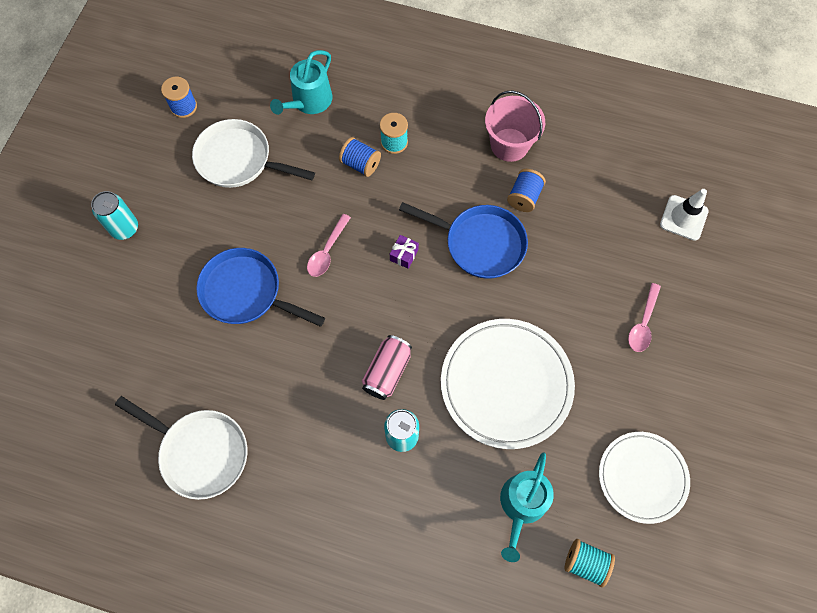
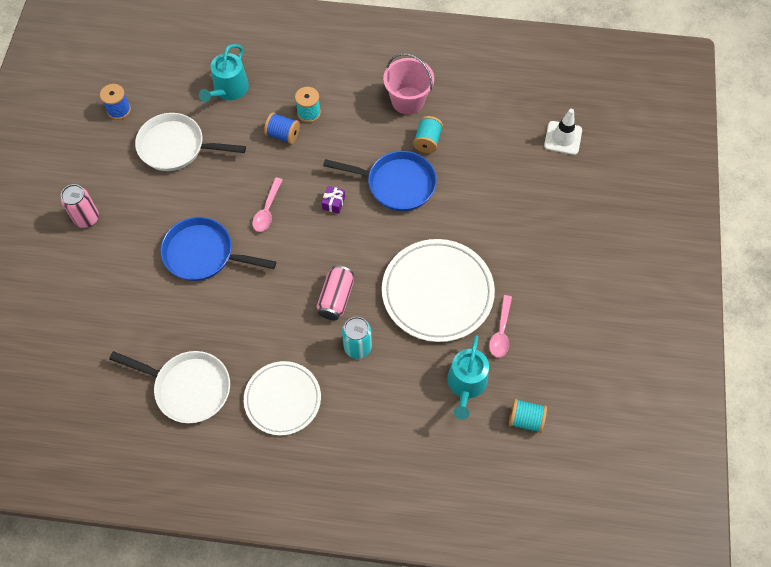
camera: 10 degrees left, 5 degrees down
(125, 228) = (86, 218): turquoise can -> pink can
(524, 197) = (427, 141): blue spool -> turquoise spool
(642, 477) = (561, 346): white plate -> white plate (282, 399)
(643, 323) = (542, 226): pink spoon -> pink spoon (501, 332)

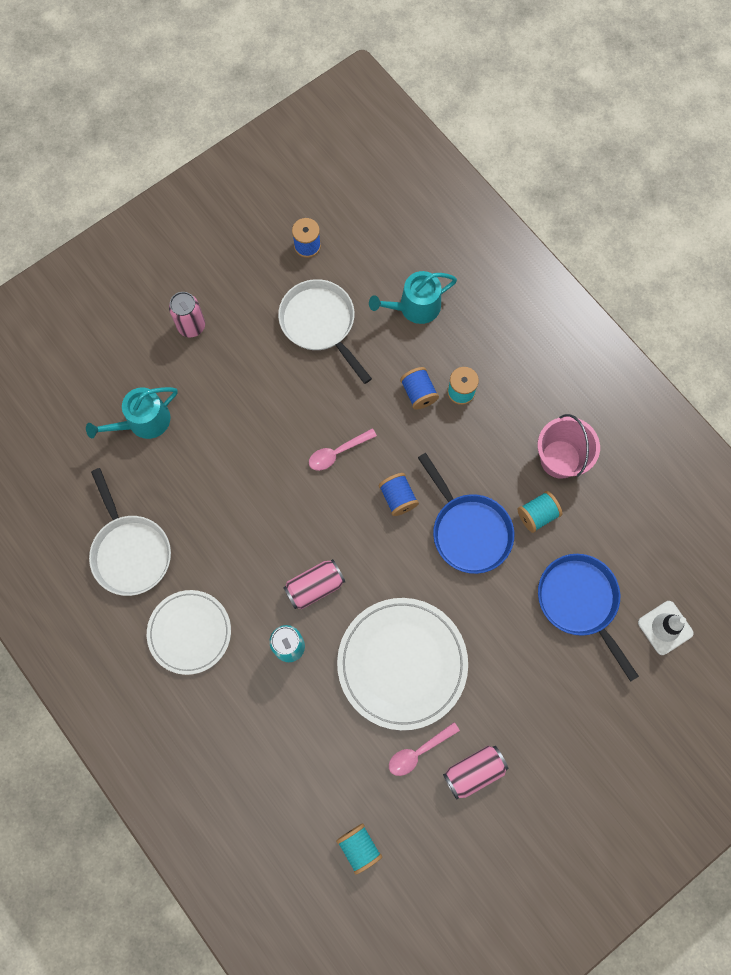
camera: 45 degrees right, 10 degrees up
(203, 254) = (249, 444): blue pan -> blue pan (580, 602)
(333, 203) = (398, 498): purple gift -> blue spool
(466, 384) = (342, 767): turquoise watering can -> turquoise watering can (143, 422)
(544, 312) = (474, 771): none -> pink can

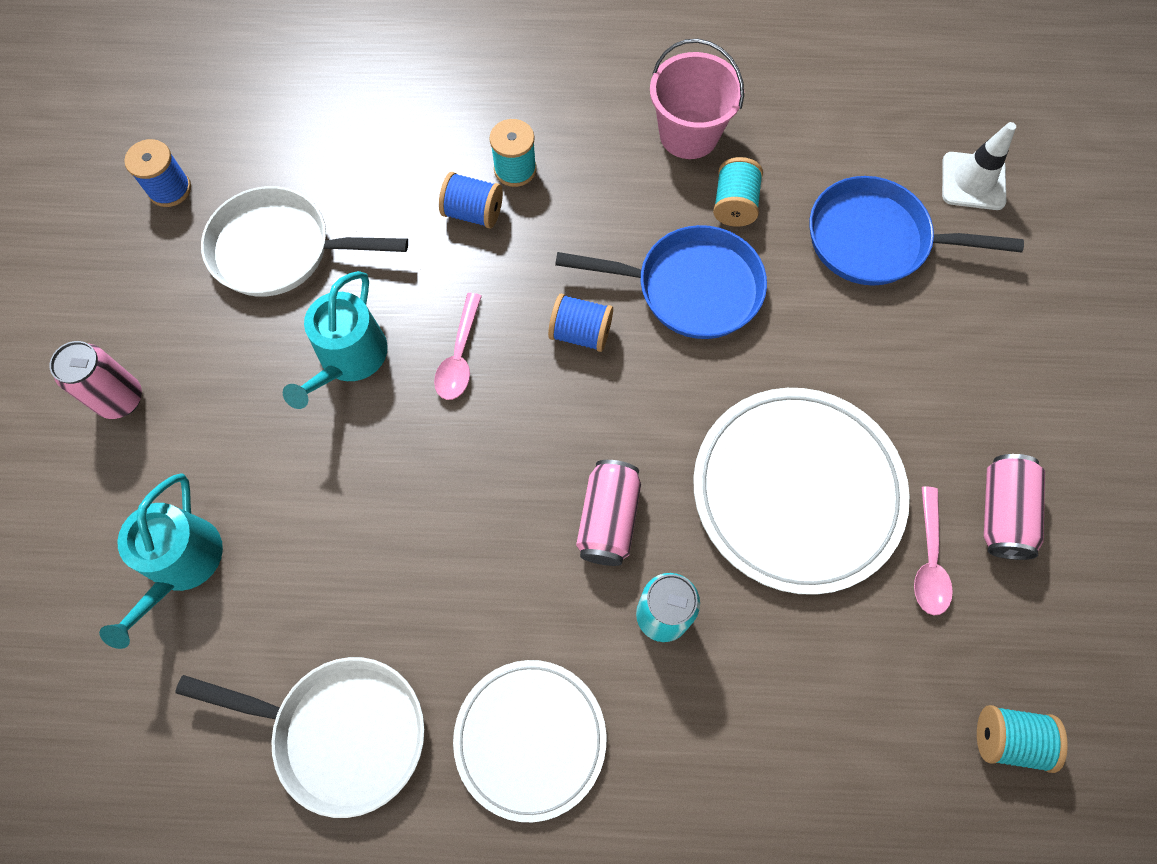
camera: 50 degrees left, 5 degrees down
(414, 307) = (366, 138): turquoise watering can -> turquoise watering can (348, 359)

